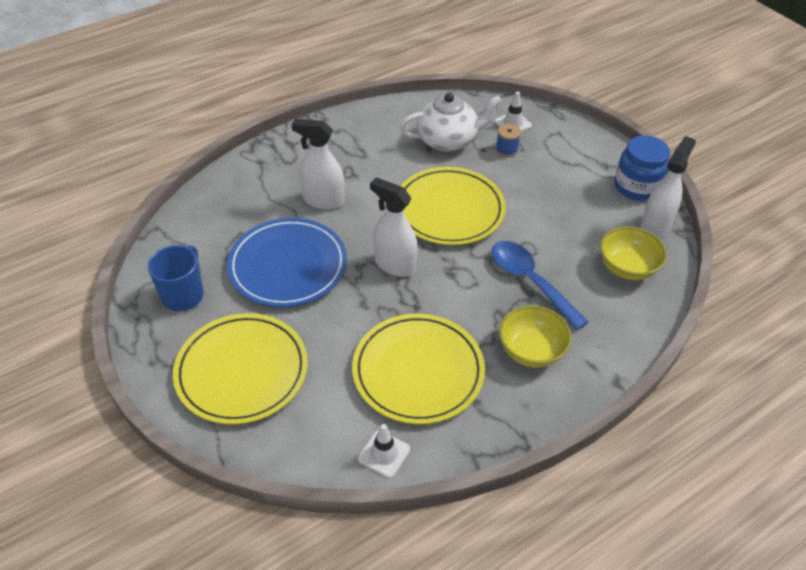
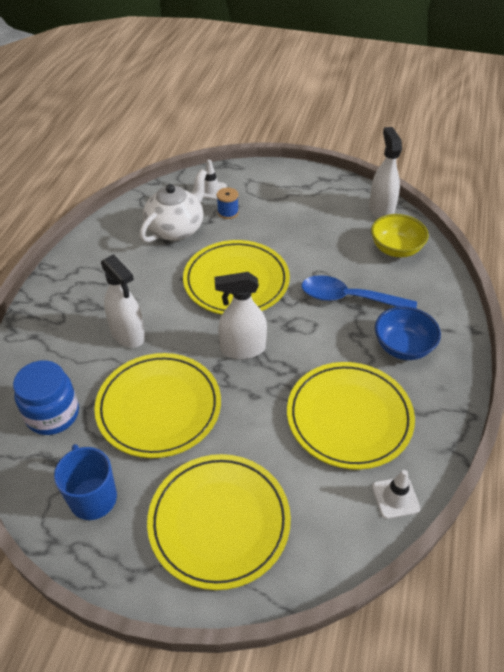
camera: 40 degrees left, 0 degrees up
(288, 266) = (159, 407): blue plate -> yellow plate
(323, 200) = (128, 334): white spray bottle -> white spray bottle turned 105 degrees counterclockwise
(531, 350) = (403, 347): yellow bowl -> blue bowl
(636, 187) = (341, 190): blue jar -> blue jar (52, 414)

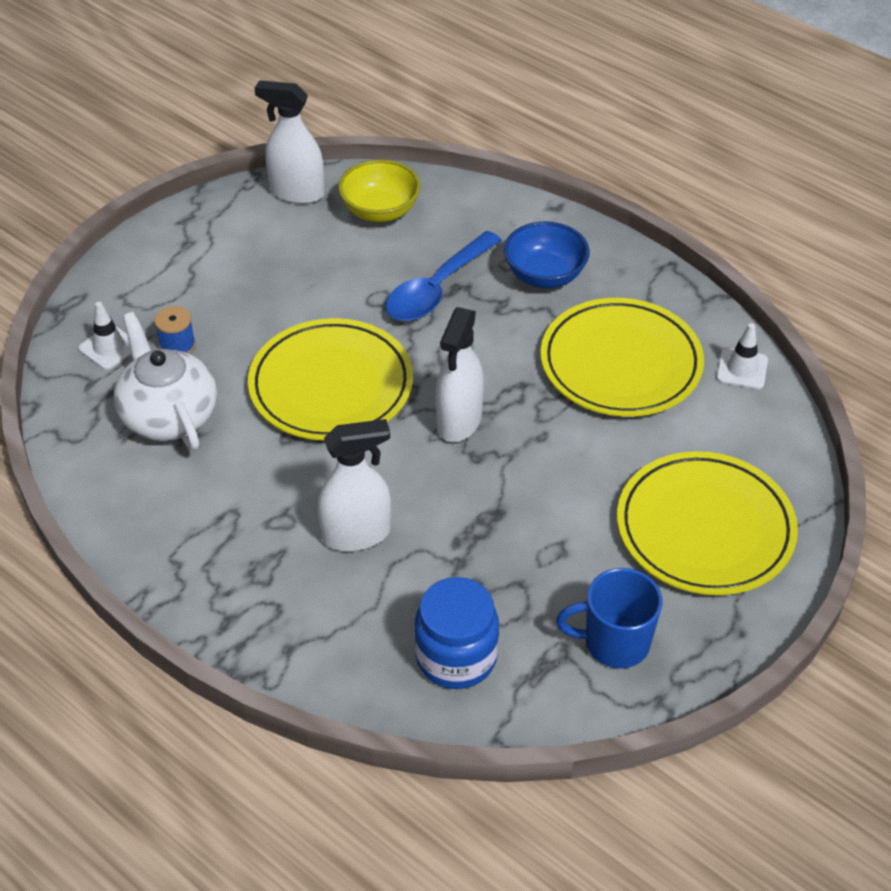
camera: 65 degrees left, 0 degrees up
(159, 407) = (508, 536): yellow plate -> none

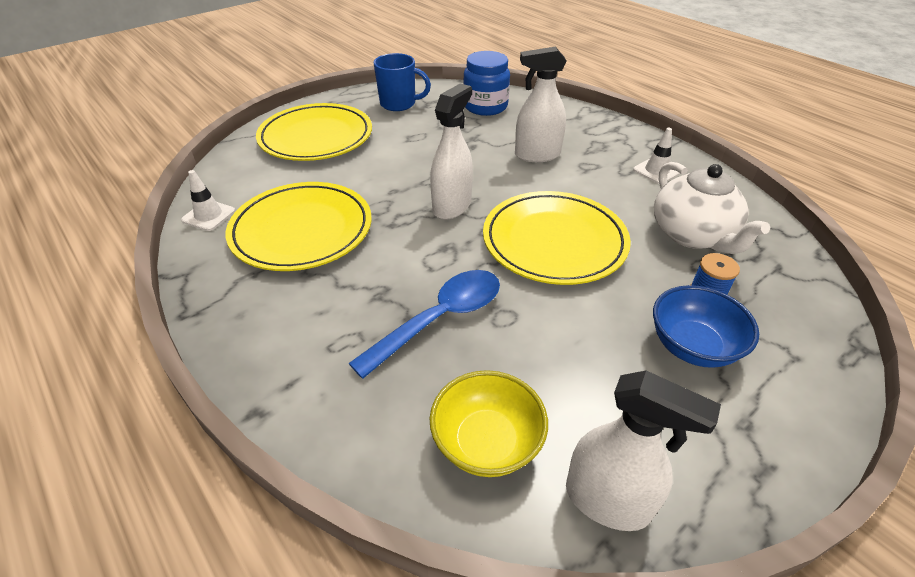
camera: 170 degrees left, 5 degrees down
(109, 347) = (778, 299): white traffic cone -> white traffic cone (656, 171)
(544, 275) = (321, 319): blue bowl -> blue bowl (692, 346)

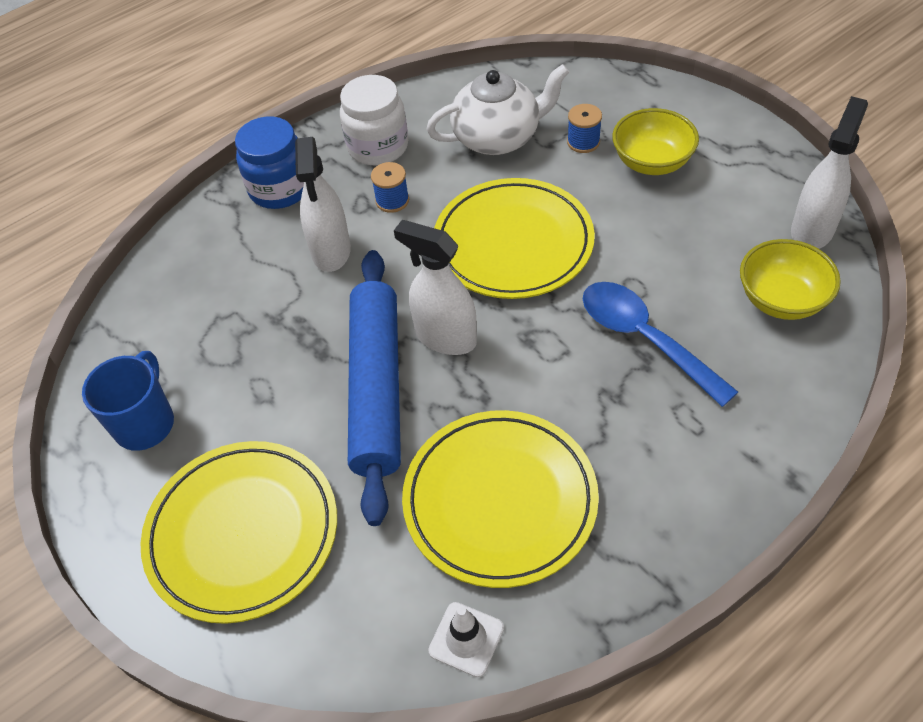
camera: 85 degrees left, 10 degrees up
(409, 177) = (376, 388): none -> blue rolling pin
(485, 107) = (182, 306): blue jar -> blue jar (280, 189)
(595, 179) = (392, 200): none -> blue spool
(656, 171) = (378, 147): white traffic cone -> white jar
(692, 346) = (651, 162): blue bowl -> yellow bowl

